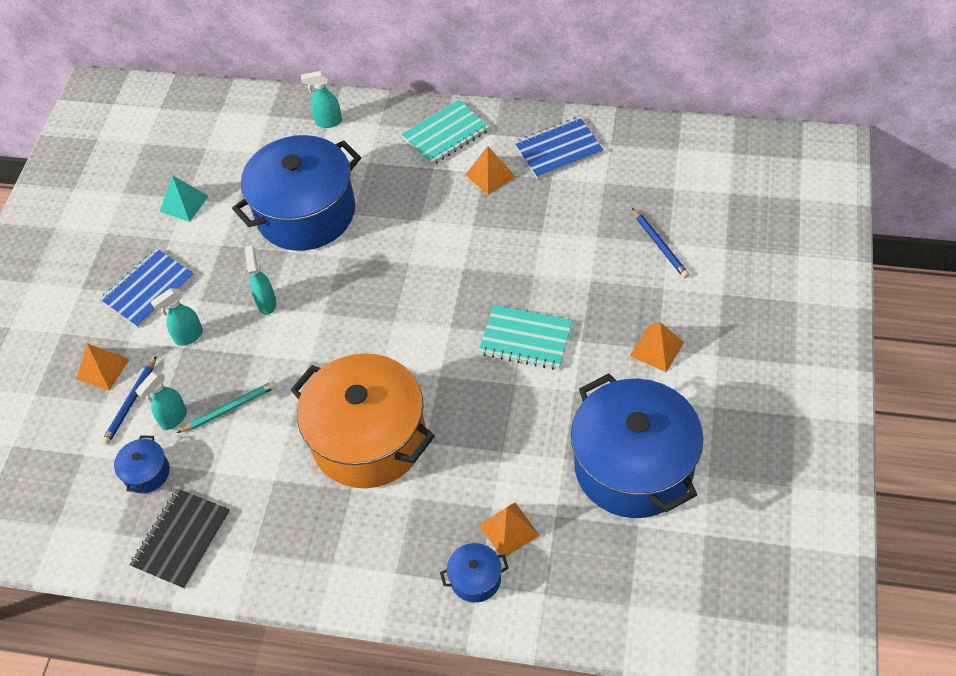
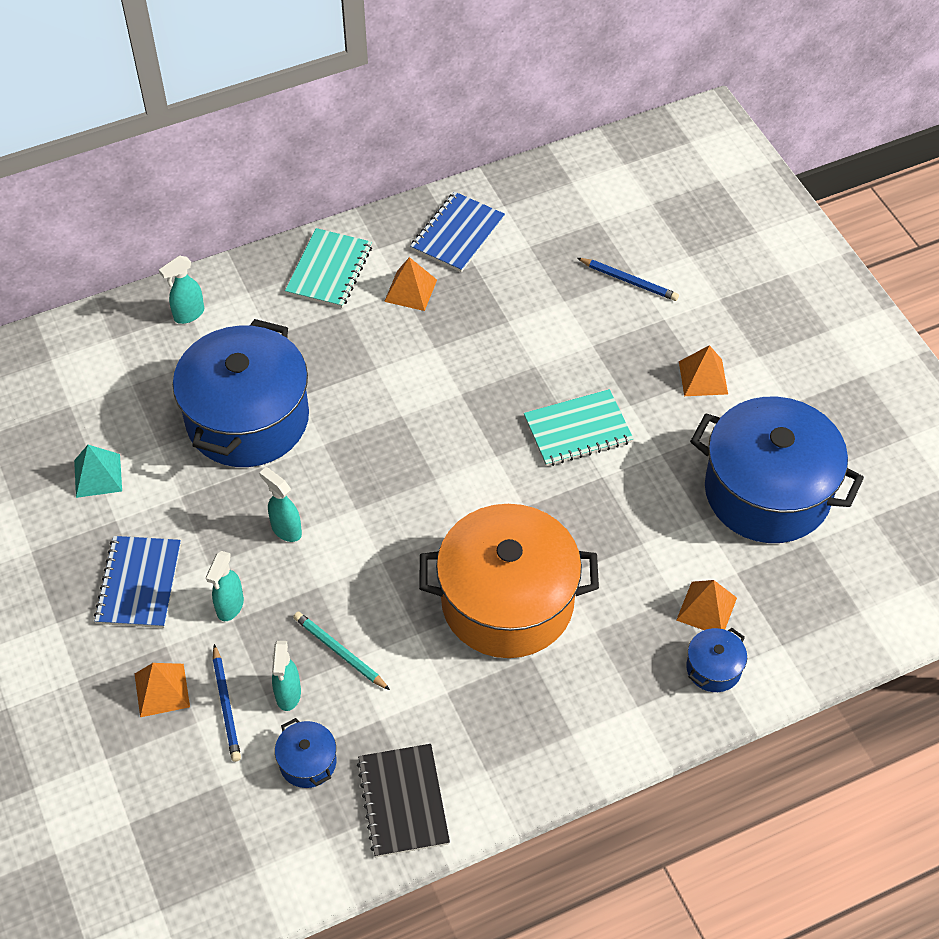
camera: 40 degrees left, 0 degrees up
(229, 408) = (340, 652): turquoise pencil -> turquoise pencil turned 75 degrees counterclockwise

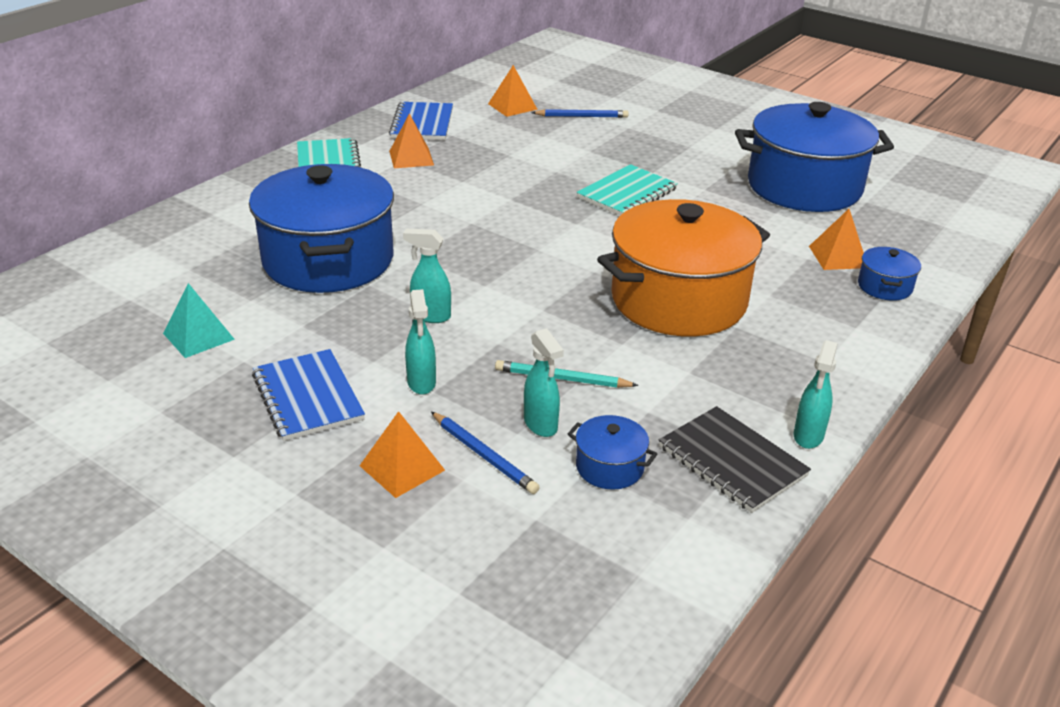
camera: 30 degrees left, 20 degrees down
(188, 314) = (214, 215): turquoise spray bottle -> turquoise spray bottle (808, 436)
(703, 377) = (690, 146): orange pyramid -> orange pyramid (512, 106)

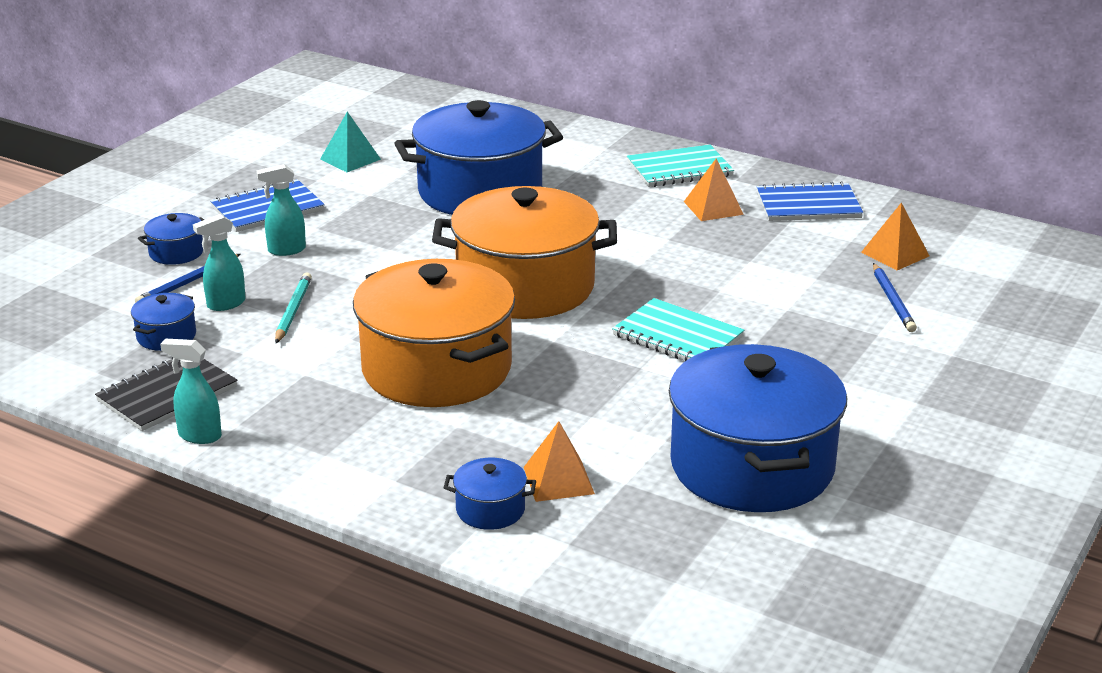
camera: 85 degrees right, 5 degrees down
(402, 468) = (176, 252): orange pyramid -> blue pot
(430, 316) = (390, 245): turquoise spray bottle -> none
(535, 250) = (525, 287): none -> orange pot

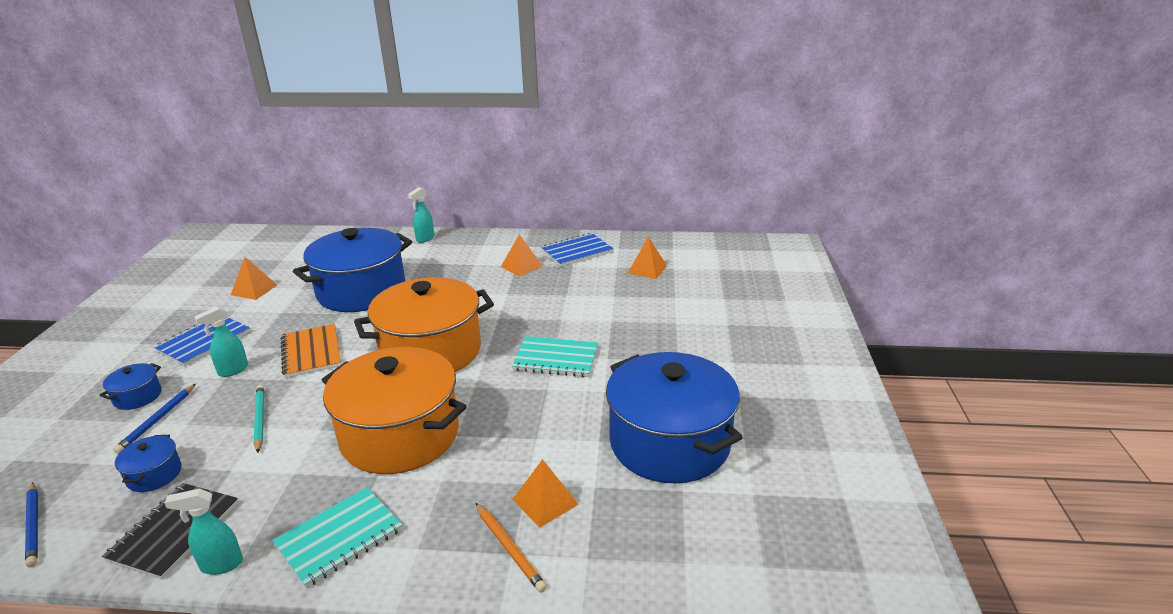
camera: 25 degrees left, 0 degrees up
(225, 304) = (198, 430): turquoise spray bottle -> turquoise spray bottle (425, 239)
(350, 159) = (254, 290): turquoise pyramid -> orange pyramid
(382, 252) = (311, 352): none -> orange notebook
(490, 510) = (509, 548): blue pot -> orange pencil
(679, 169) = (485, 247): turquoise notebook -> turquoise notebook (339, 538)
(892, 300) = (668, 298): blue pencil -> blue pencil (34, 526)

